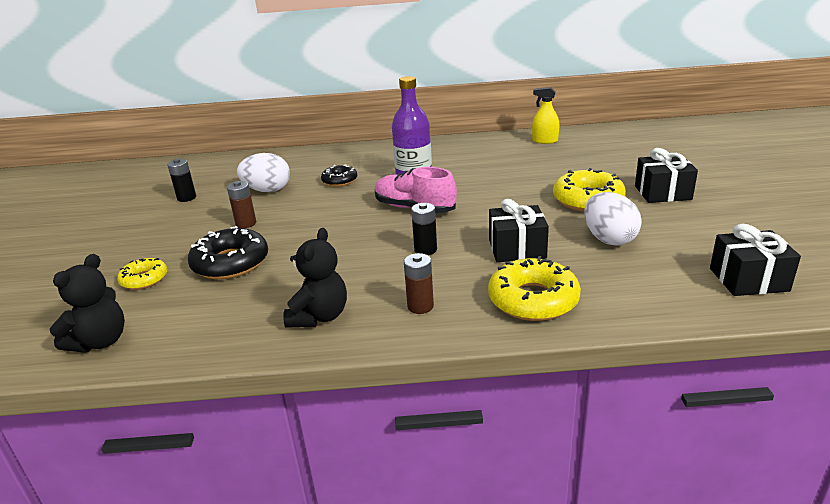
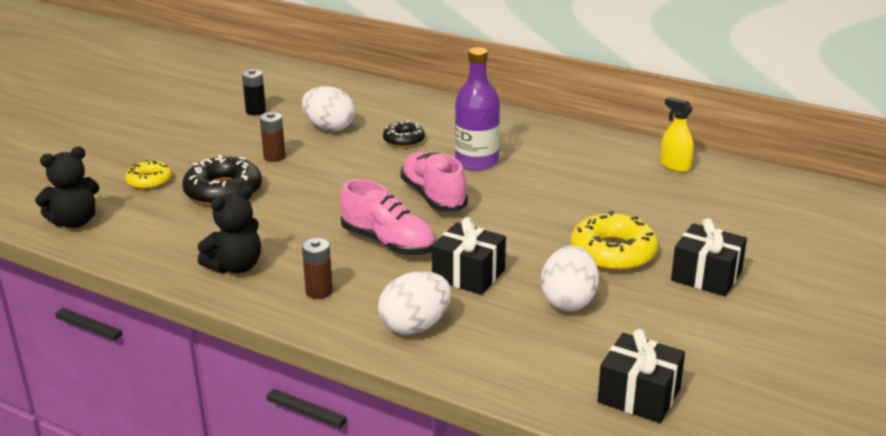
camera: 30 degrees right, 0 degrees up
(425, 250) = (388, 243): black battery -> pink shoe
(533, 300) = (415, 326): yellow donut -> white egg

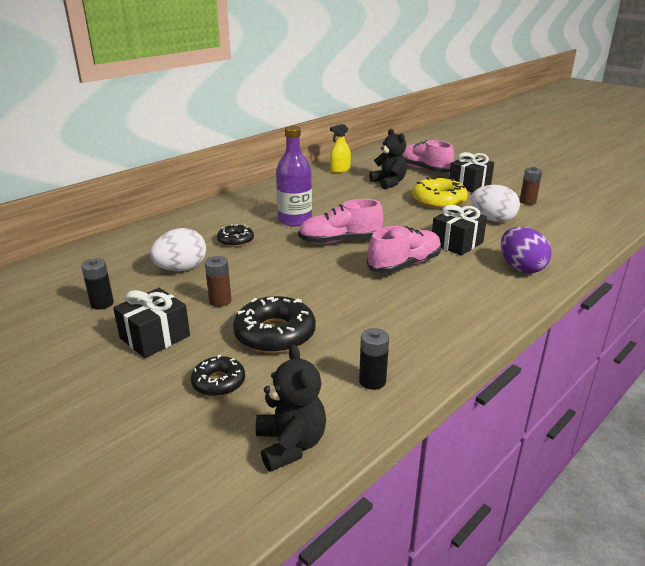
camera: 75 degrees left, 0 degrees up
(149, 181) = (218, 382): yellow donut -> black donut
(156, 246) = (372, 381): none -> black battery
(235, 267) = (425, 335): black teddy bear -> black teddy bear (389, 183)
(319, 291) = (472, 299): brown battery -> brown battery (527, 201)
(415, 326) = (521, 268): white egg -> purple egg
(639, 395) = (587, 218): black gift -> black gift (155, 337)
(743, 231) = (424, 169): none -> pink shoe

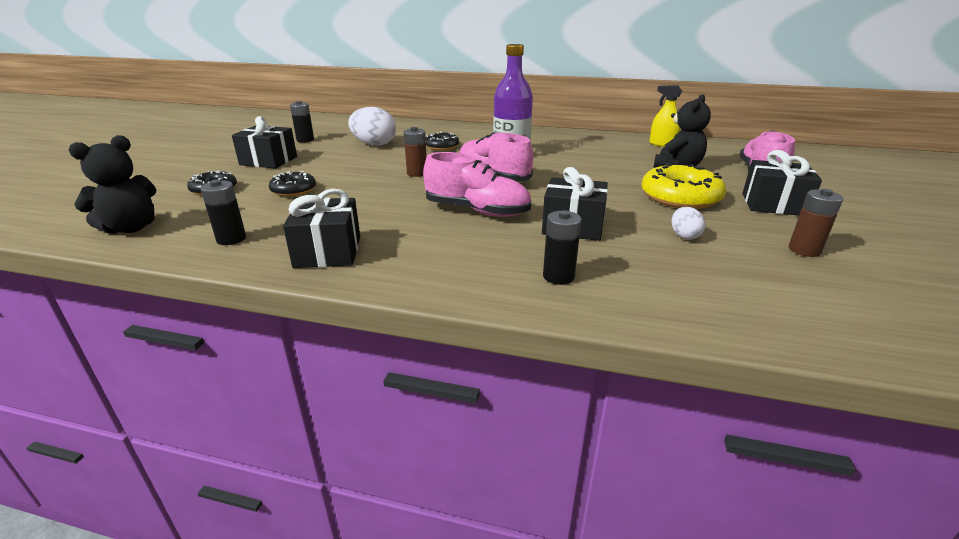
camera: 60 degrees right, 0 degrees up
(220, 301) = (334, 164): brown battery -> brown battery (417, 173)
(275, 334) = (293, 190): black donut -> black donut, size x0.59
(433, 337) = (328, 251): none -> black gift
(492, 220) = (684, 236): white egg -> white egg, size x0.52
(521, 268) = (558, 276): purple egg -> black battery

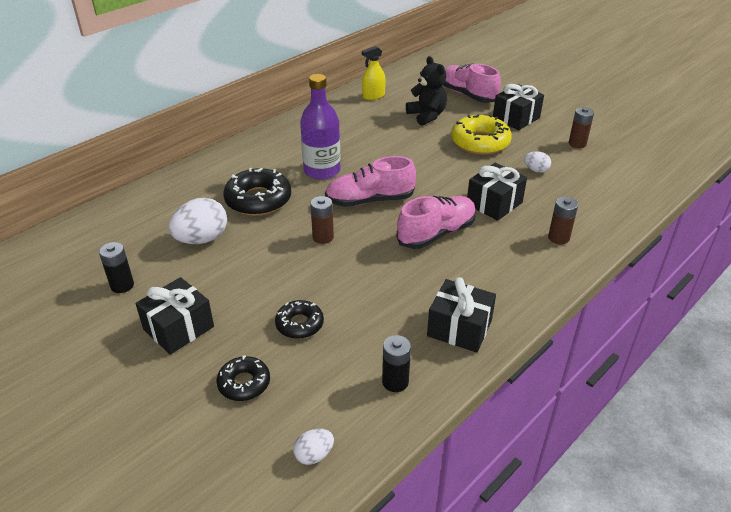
camera: 60 degrees left, 10 degrees up
(131, 228) = (314, 455): black teddy bear -> white egg
(441, 146) = (258, 200): black donut -> black donut, size x1.70
(558, 276) = (558, 238): black battery -> brown battery

